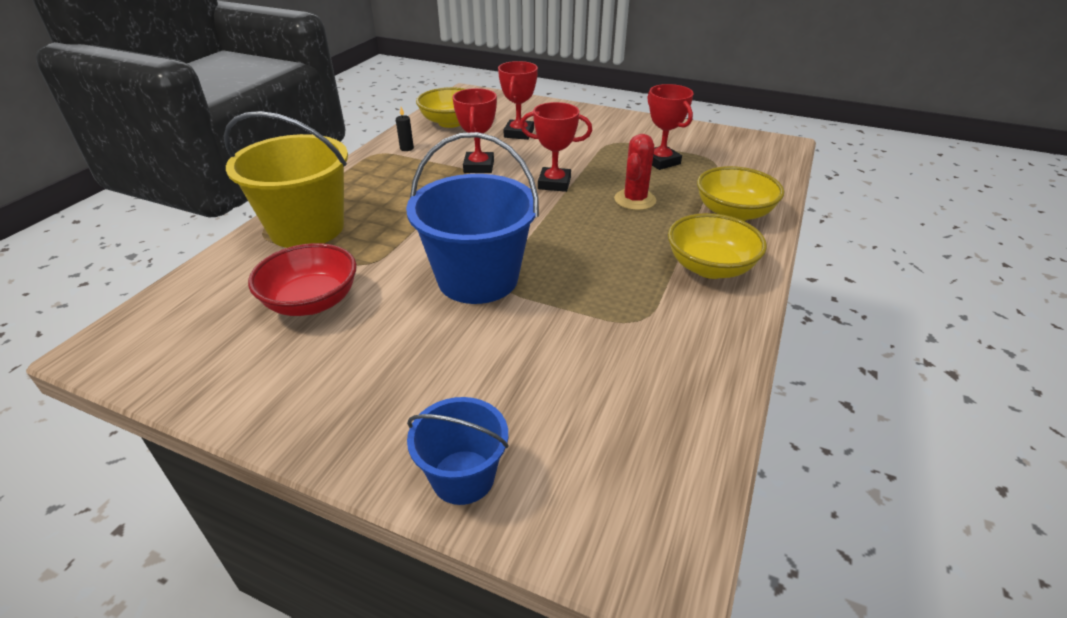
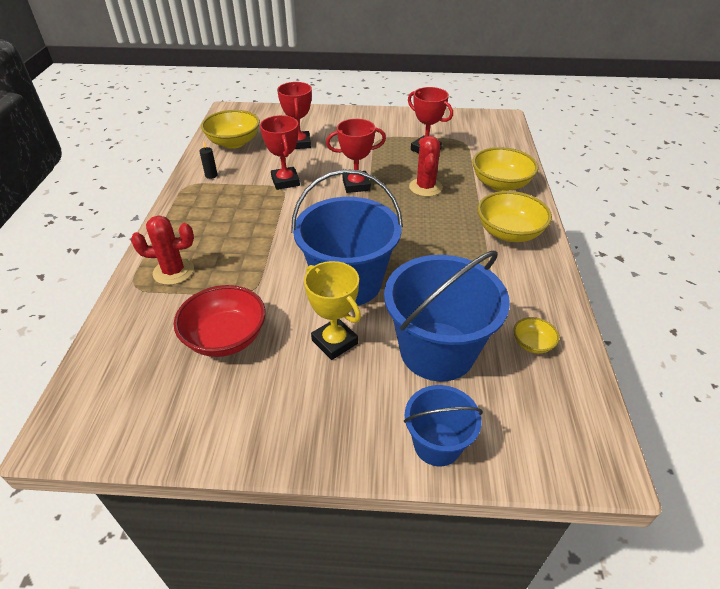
camera: 20 degrees left, 5 degrees up
(307, 228) = (173, 271): yellow bucket -> red cactus
(421, 334) = (334, 342): none -> yellow trophy
(532, 374) = (437, 351): none -> blue bucket
(660, 398) = (532, 344): none -> yellow bowl

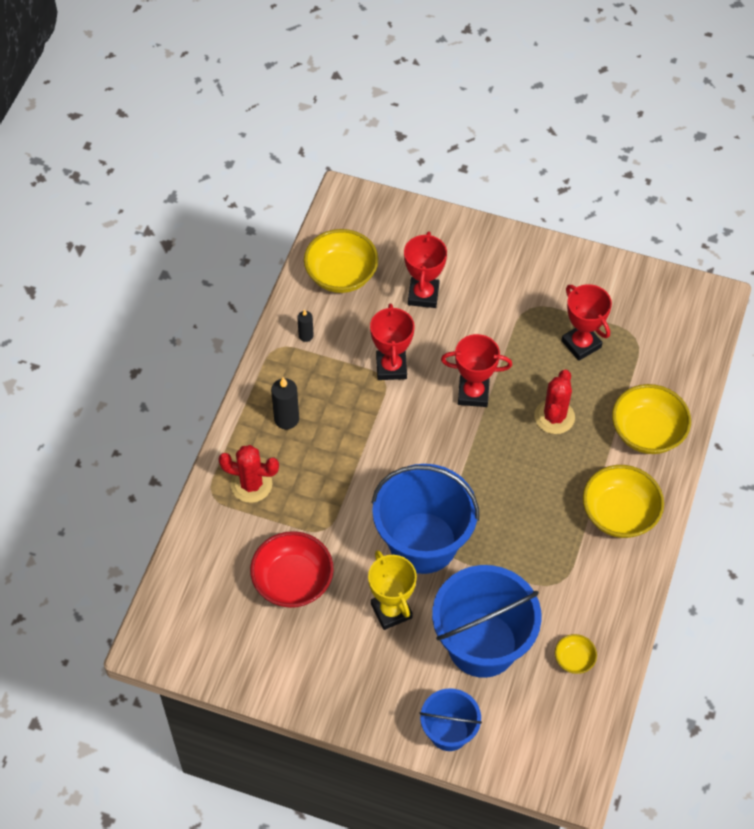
camera: 15 degrees right, 15 degrees up
(202, 224) = (286, 419): none -> black candle

